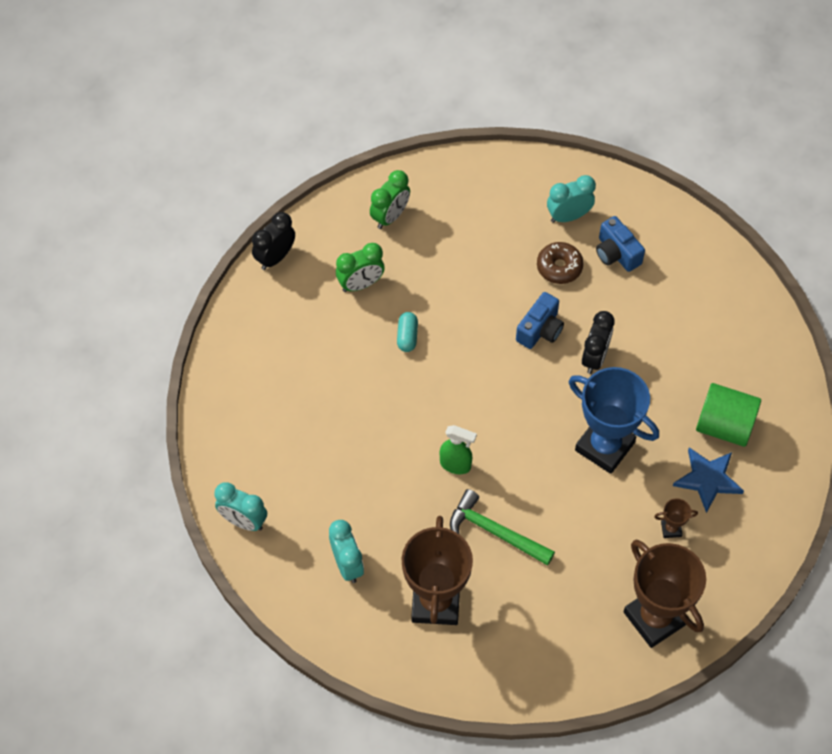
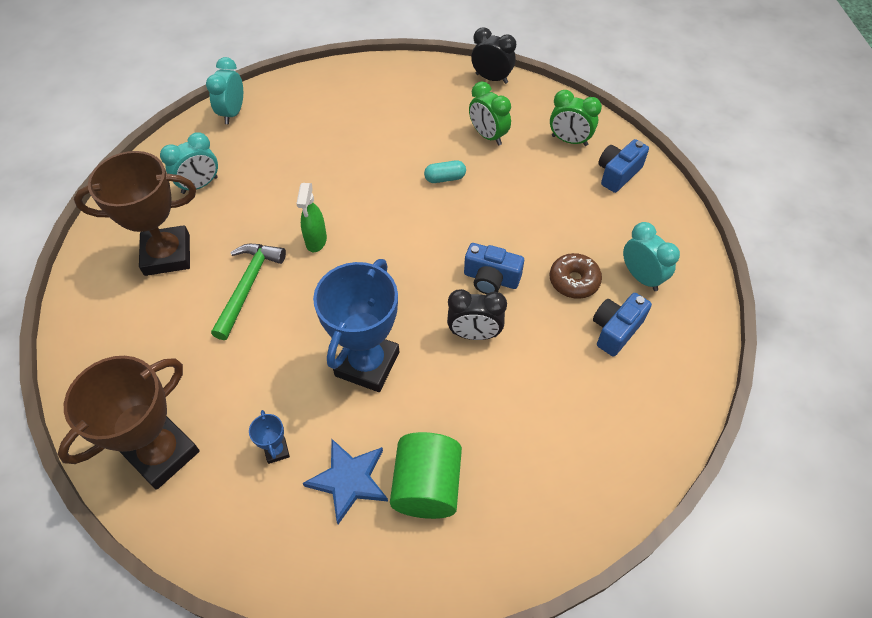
camera: 75 degrees right, 5 degrees down
(446, 192) = (618, 174): none -> blue camera
(671, 529) = (276, 451): brown trophy -> blue trophy

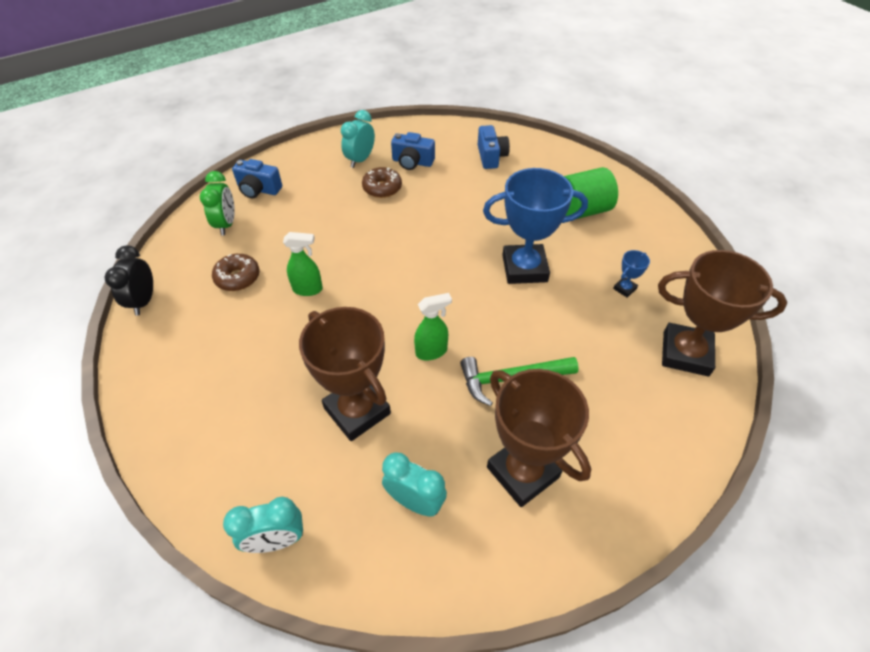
camera: 115 degrees left, 5 degrees down
(295, 175) = (357, 411): none -> brown trophy
(349, 480) = (609, 245): blue star -> none
(445, 178) = (308, 289): turquoise capsule -> green spray bottle
(474, 334) = (460, 222): black clock -> none
(488, 136) = (238, 278): green clock -> brown donut
(491, 279) = (405, 228): blue camera -> blue camera (491, 156)

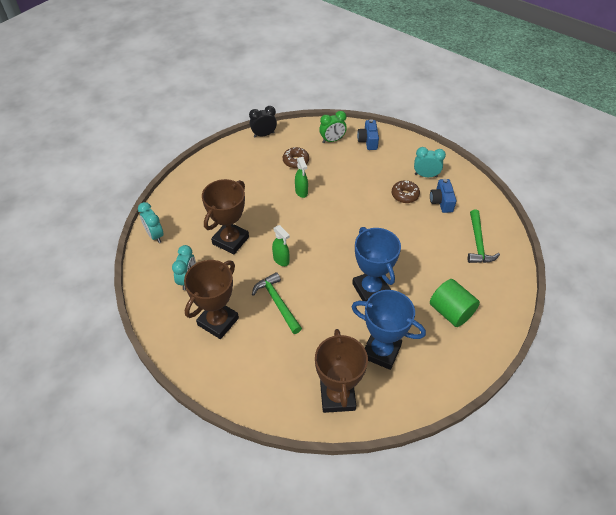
camera: 70 degrees right, 0 degrees up
(491, 156) = (478, 243): blue camera -> green hammer
(624, 289) = (381, 351): blue trophy -> blue trophy, size x2.44

